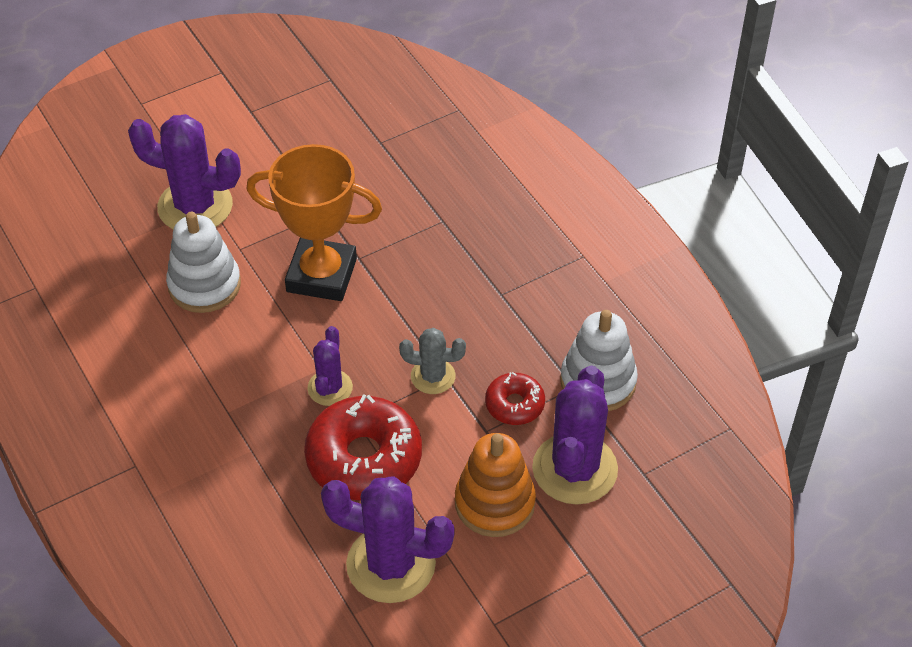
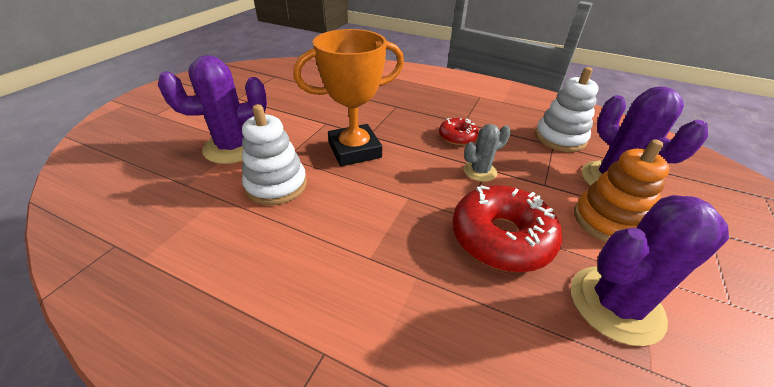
camera: 35 degrees left, 10 degrees down
(330, 388) = (427, 206): purple cactus -> none
(514, 404) = (539, 165): red donut -> red donut (457, 137)

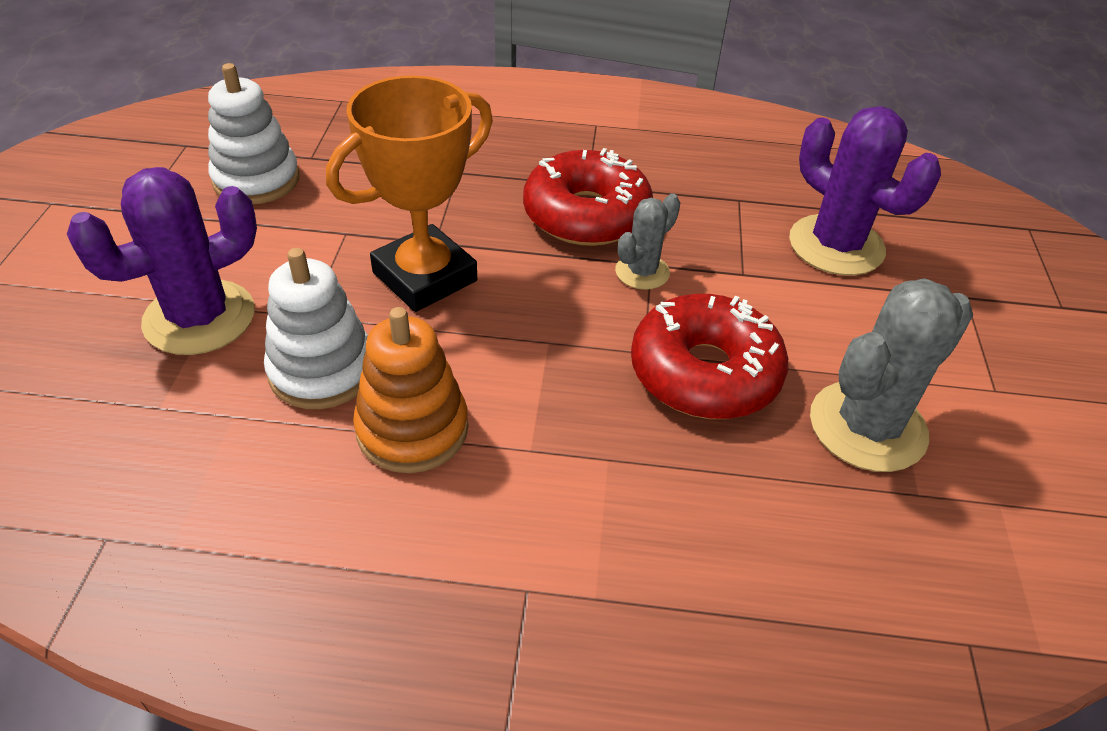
camera: 20 degrees left, 5 degrees up
(457, 137) = (586, 215): red donut -> red donut, size x1.90
(560, 138) = (746, 185): white stacking toy -> white stacking toy (256, 180)
(607, 221) = (839, 312): orange stacking toy -> orange stacking toy (412, 429)
(615, 304) = (867, 426): purple cactus -> grey cactus

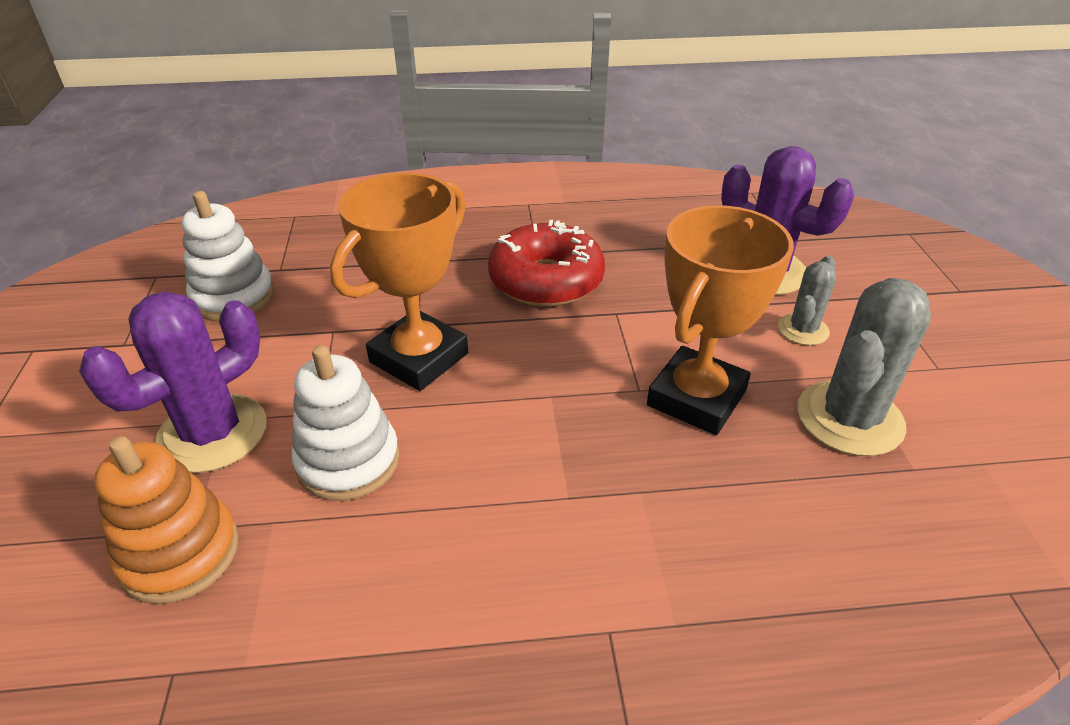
camera: 10 degrees left, 5 degrees down
(412, 429) = (451, 500): orange stacking toy -> orange stacking toy (180, 553)
(642, 272) = (611, 320): grey cactus -> grey cactus (803, 330)
(704, 373) = (696, 398): red donut -> orange trophy

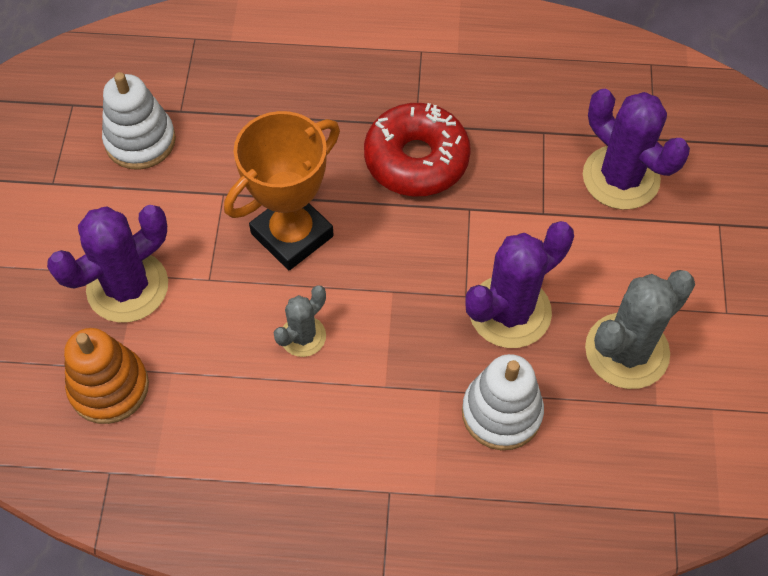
camera: 10 degrees right, 20 degrees up
(348, 461) = (228, 329): white stacking toy -> white stacking toy (501, 413)
(696, 398) = (509, 312): orange trophy -> purple cactus
(803, 330) = (627, 253): grey cactus -> grey cactus (303, 336)

